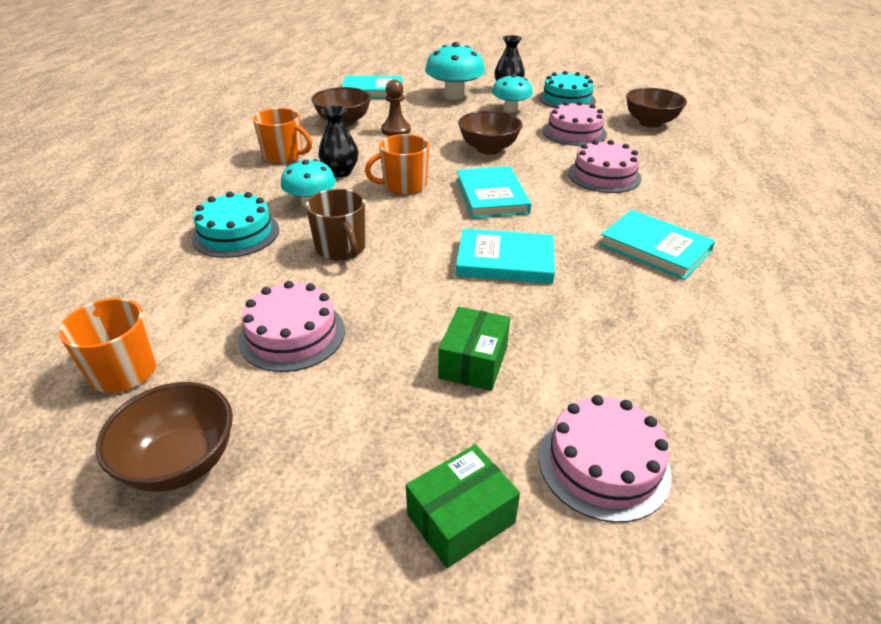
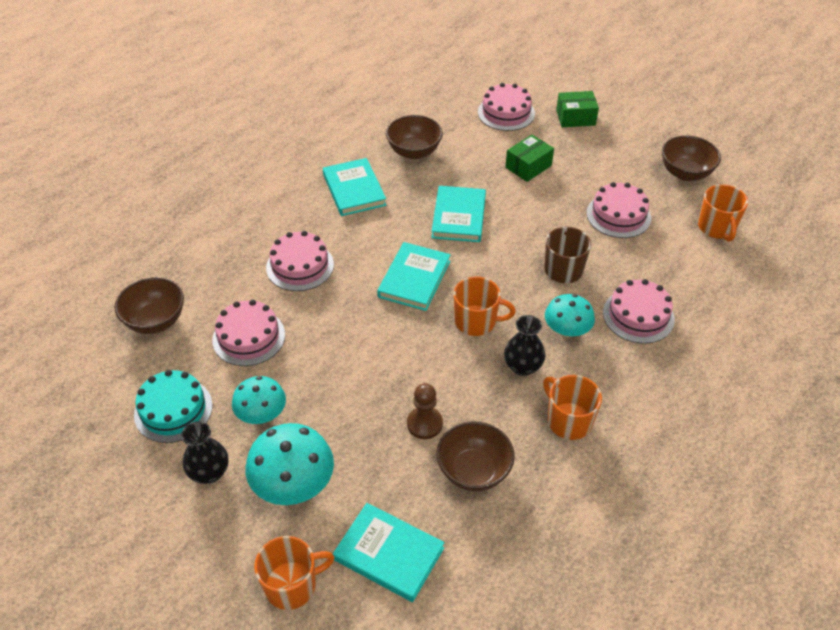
camera: 150 degrees left, 10 degrees up
(236, 234) = (638, 315): turquoise cake -> pink cake
(415, 75) = (292, 585): none -> orange mug
(488, 149) = (358, 345): brown bowl -> brown bowl (414, 152)
(505, 261) = (459, 217): turquoise book -> turquoise book turned 60 degrees clockwise

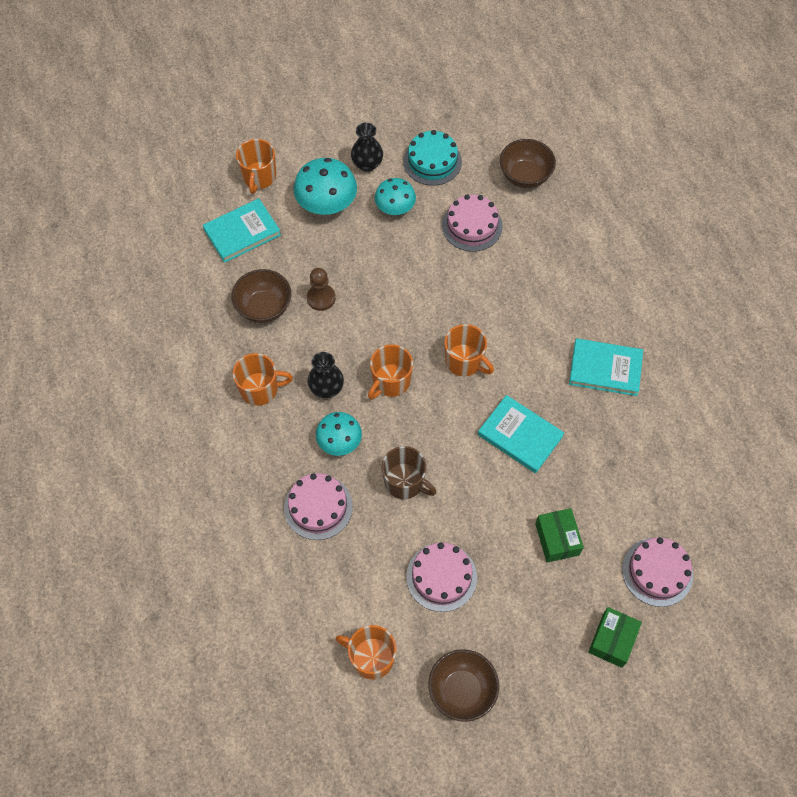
camera: 120 degrees right, 15 degrees up
(300, 266) = (529, 287): pink cake -> none
(414, 152) = (635, 447): brown bowl -> none
(414, 279) = (464, 361): turquoise book -> orange mug

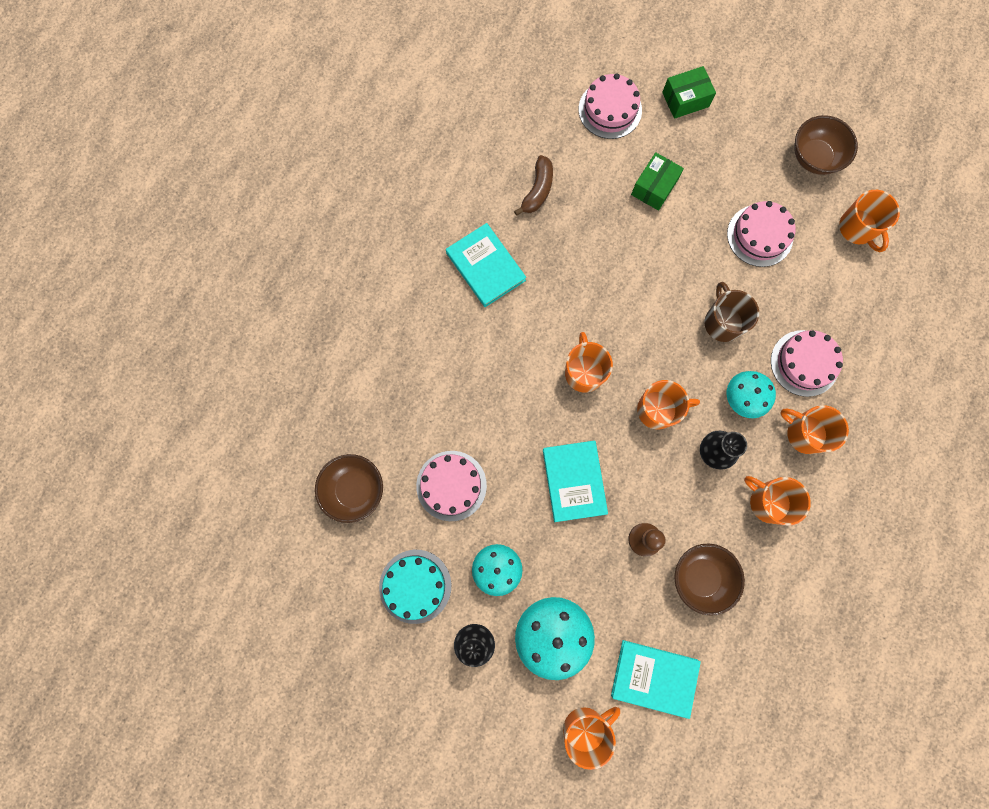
camera: 135 degrees left, 15 degrees up
(274, 456) = (805, 433): none -> orange mug
(520, 436) = (603, 278): turquoise book -> turquoise book (574, 481)
(634, 455) = (537, 190): none -> brown banana

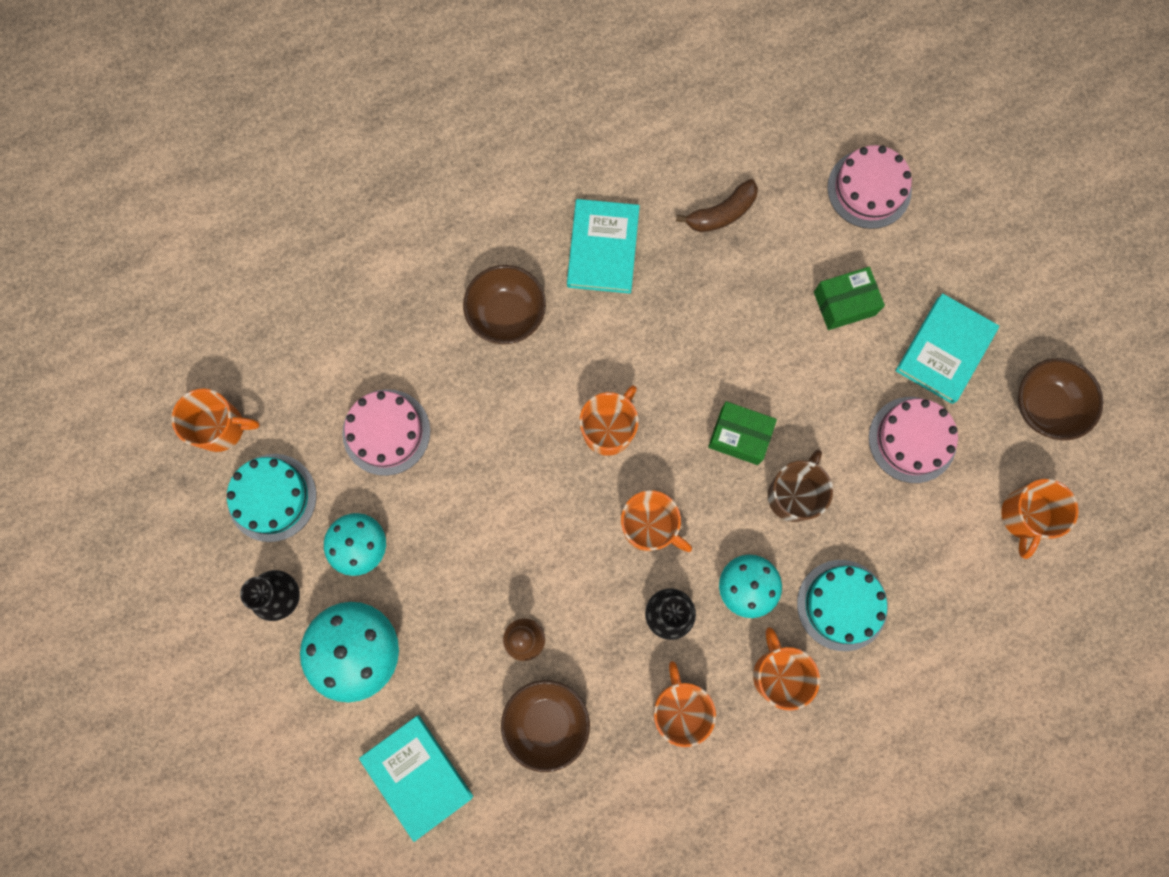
camera: 40 degrees right, 0 degrees up
(354, 490) = (294, 361): brown bowl -> brown bowl (507, 314)
(574, 481) = (506, 526): turquoise book -> turquoise book (945, 350)
(585, 728) = (311, 765): orange mug -> orange mug (221, 427)
(685, 99) = (959, 239): green box -> green box (739, 436)
(804, 363) = (842, 605): pink cake -> turquoise cake

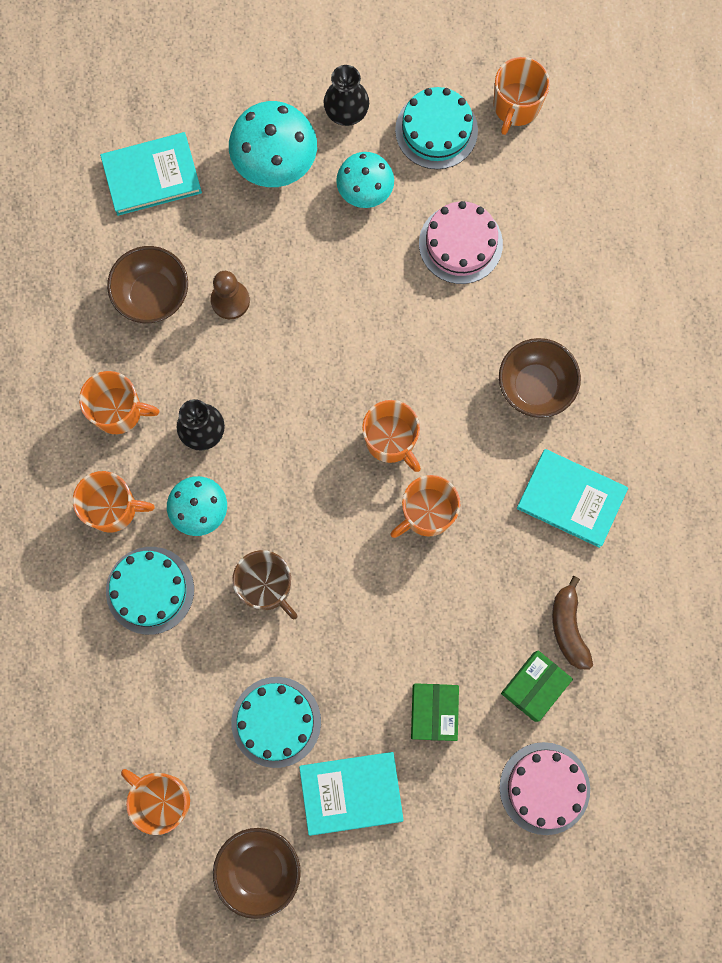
camera: 110 degrees right, 0 degrees up
(649, 526) = (287, 444): orange mug -> orange mug (427, 513)
(739, 436) = (340, 558): green box -> green box (534, 686)
(912, 439) = (276, 722): pink cake -> turquoise cake
(945, 350) = (351, 793): turquoise book -> turquoise book turned 60 degrees counterclockwise

